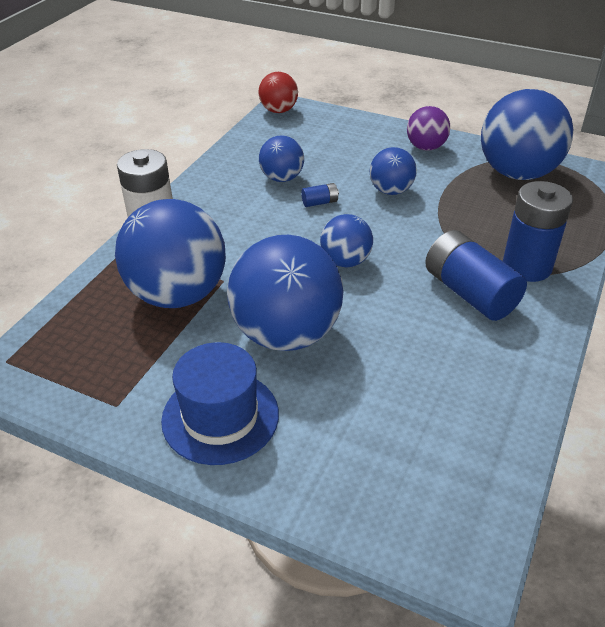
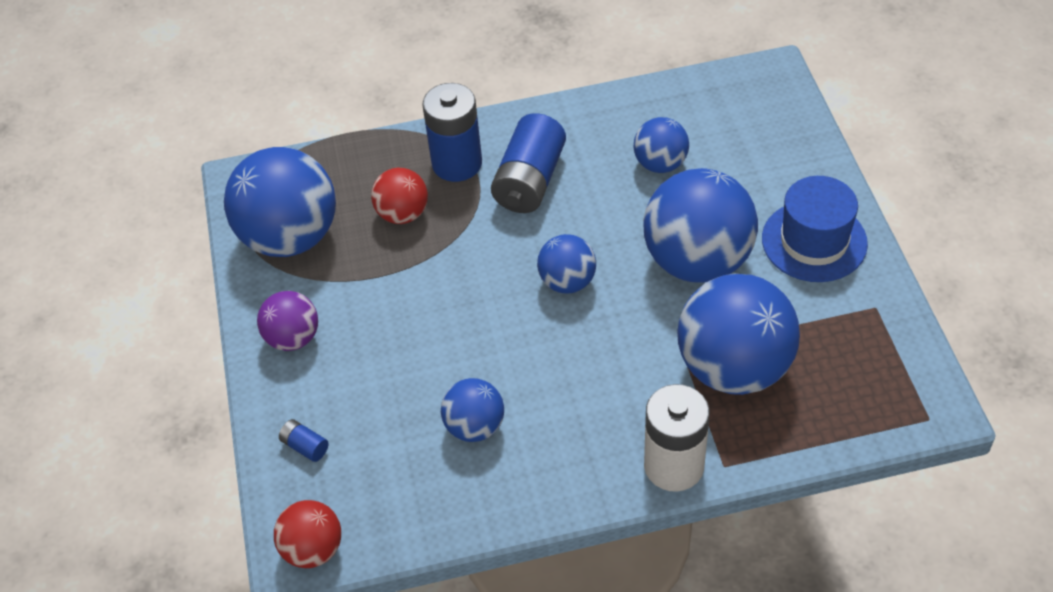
camera: 125 degrees left, 10 degrees up
(320, 202) = (491, 361): blue battery -> blue battery (305, 446)
(391, 191) = (415, 317): blue ball -> blue ball (660, 164)
(494, 221) = (402, 214): none -> red ball

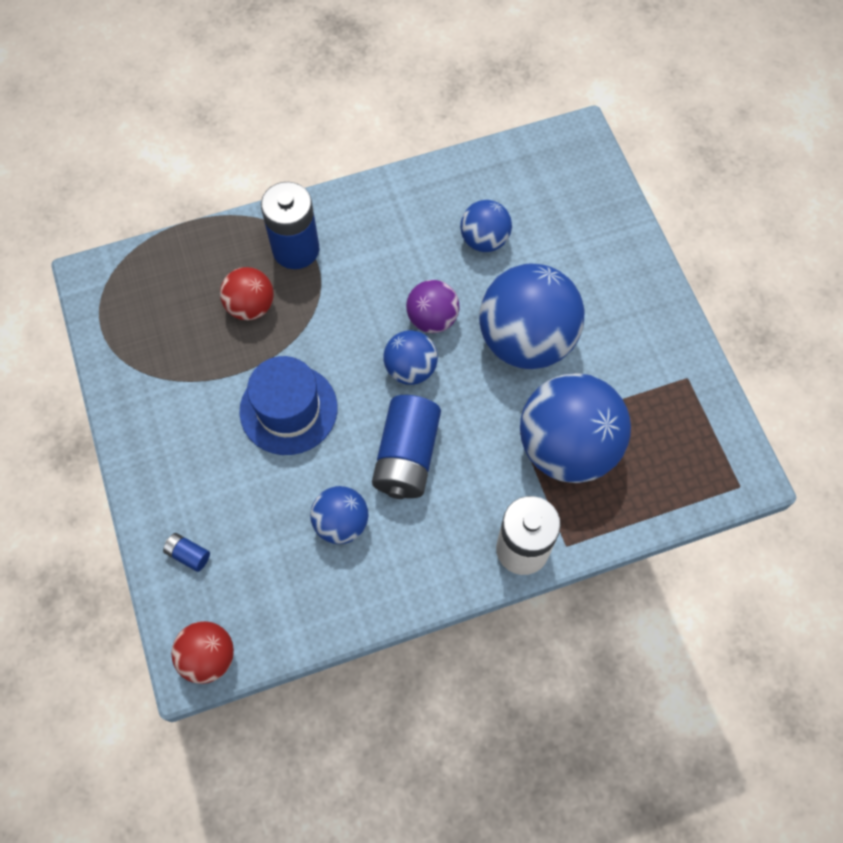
camera: 10 degrees left, 15 degrees up
(290, 237) = (147, 337): blue ball -> none
(293, 338) = (163, 443): purple ball -> purple ball (432, 319)
(529, 181) = (365, 264): blue battery -> blue battery (406, 456)
(814, 241) = (629, 313): blue hat -> blue hat (288, 409)

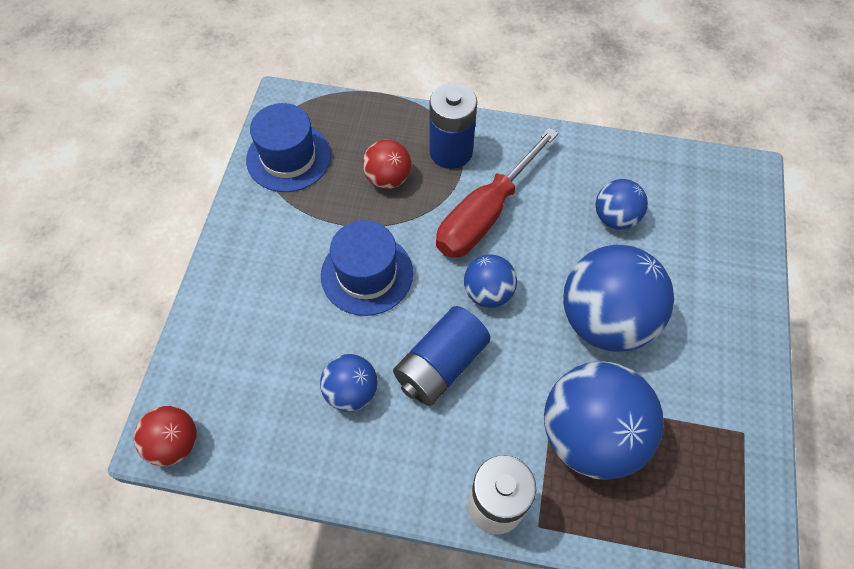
camera: 30 degrees right, 5 degrees down
(137, 334) = (288, 157): none -> blue hat
(188, 554) = (214, 349): blue battery -> none
(365, 295) = (485, 214): none -> red screwdriver
(432, 319) = (531, 261): purple ball -> none

